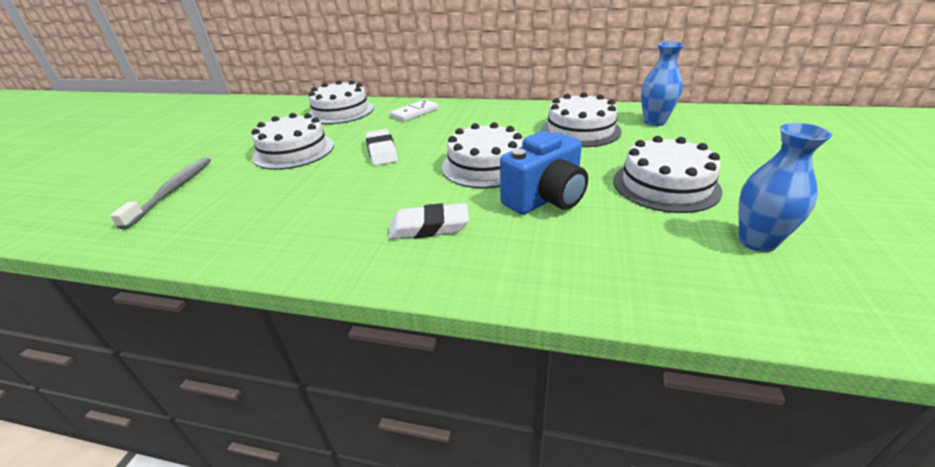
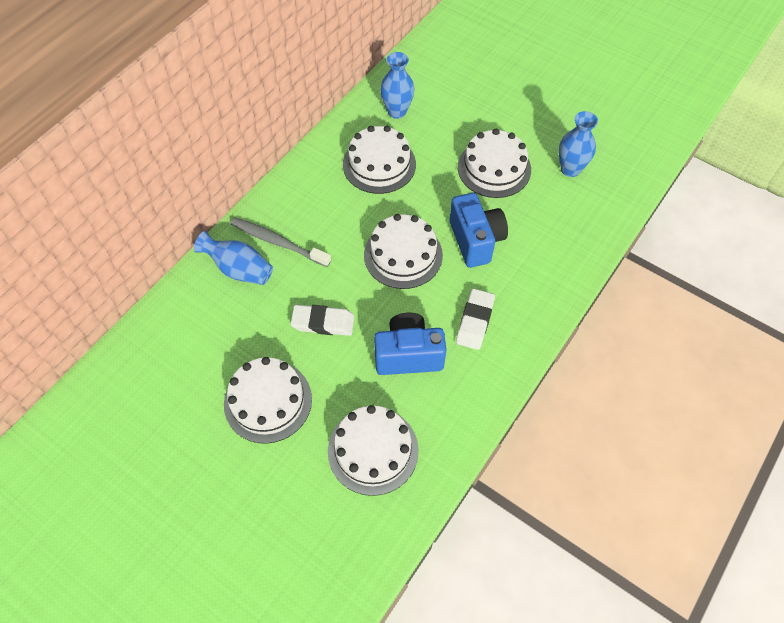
camera: 70 degrees left, 25 degrees up
(173, 190) = (297, 519): grey toothbrush -> grey toothbrush (278, 242)
(341, 111) = (174, 340): white cake -> white cake (373, 450)
(363, 198) = (408, 355): none -> blue camera
(415, 113) = (239, 269): white domino -> blue vase

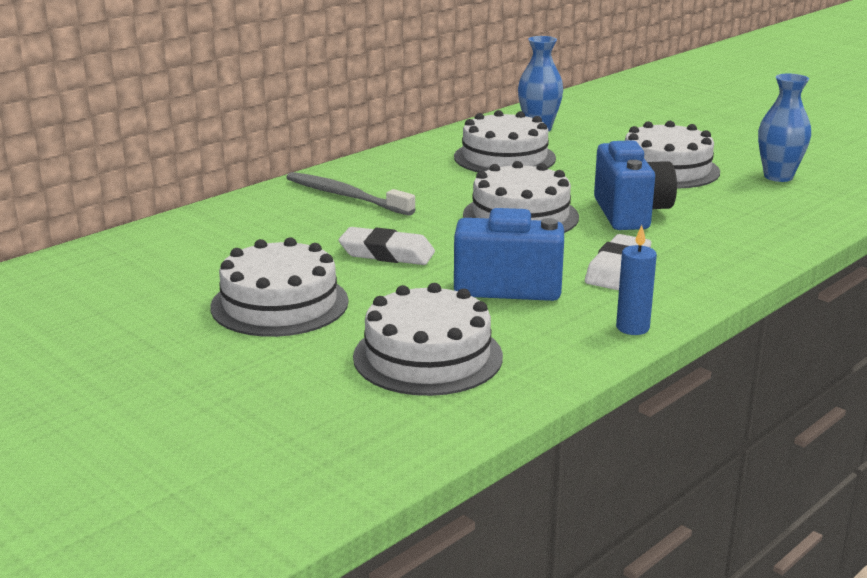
camera: 10 degrees right, 35 degrees down
(239, 269) = (283, 210): blue vase -> none
(491, 395) = (632, 328): none -> blue candle

